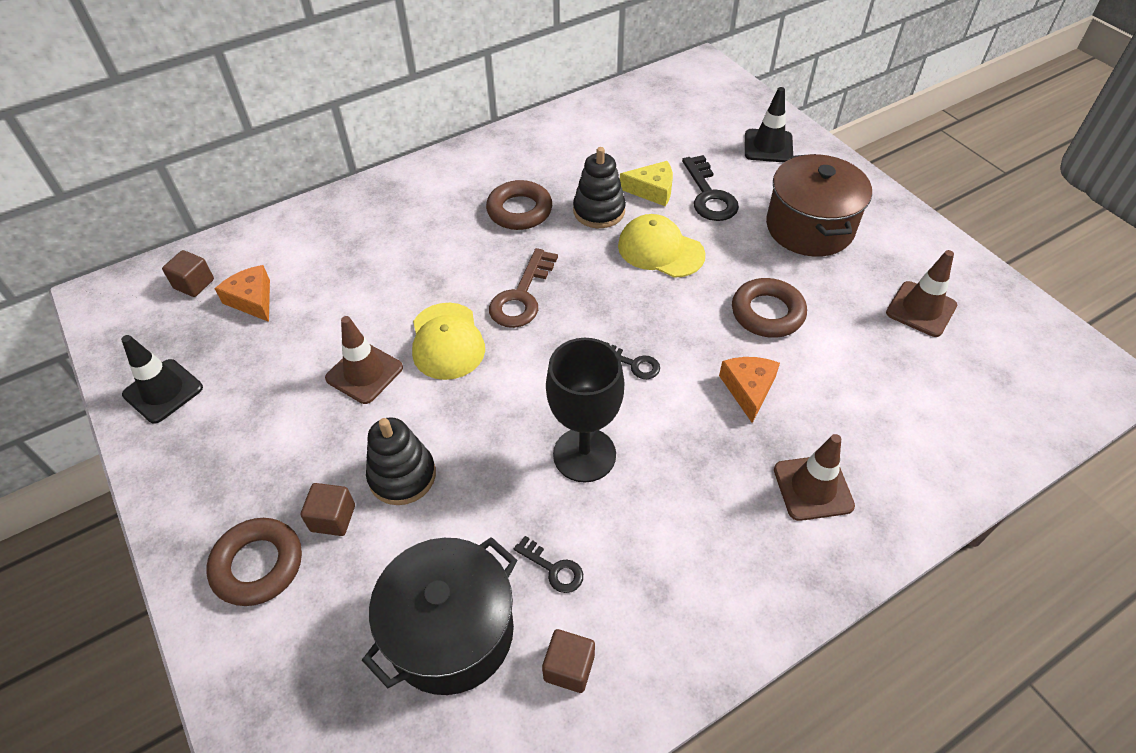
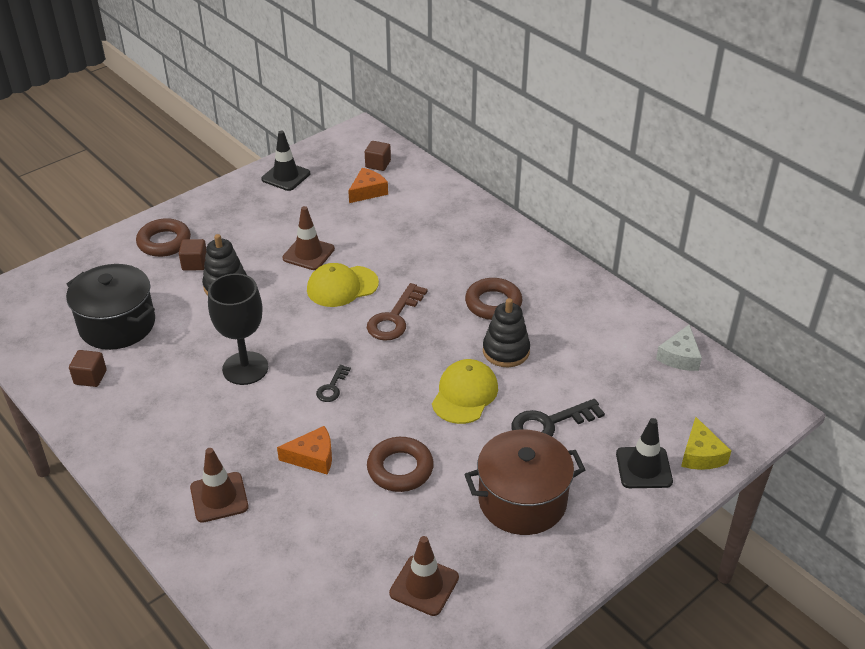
camera: 80 degrees right, 10 degrees down
(522, 295) = (394, 318): brown key -> brown key turned 75 degrees counterclockwise
(553, 568) = (156, 363): black key -> none
(629, 101) = (679, 357): none -> white cheese
(652, 190) = (544, 383): yellow cheese -> yellow cheese (700, 454)

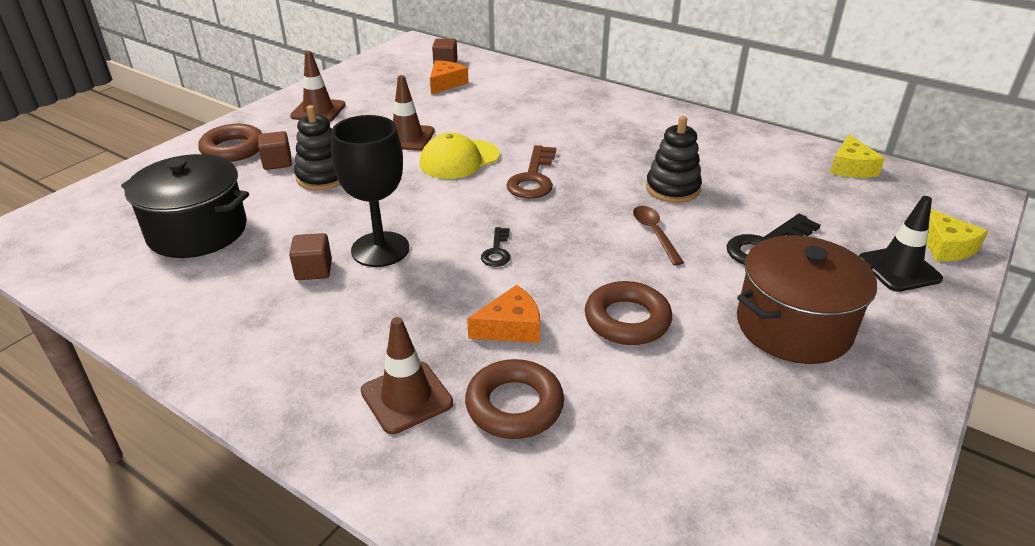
camera: 15 degrees left, 5 degrees down
(90, 377) = (176, 290): brown cube -> brown cube (314, 270)
(286, 176) = (352, 82): black traffic cone -> none
(424, 585) = (742, 450): brown traffic cone -> brown traffic cone (318, 111)
(464, 394) = (654, 233): yellow cap -> brown spoon
(493, 303) = (631, 152): brown ring -> brown ring (514, 405)
(679, 357) = (851, 167): white cheese -> yellow cheese

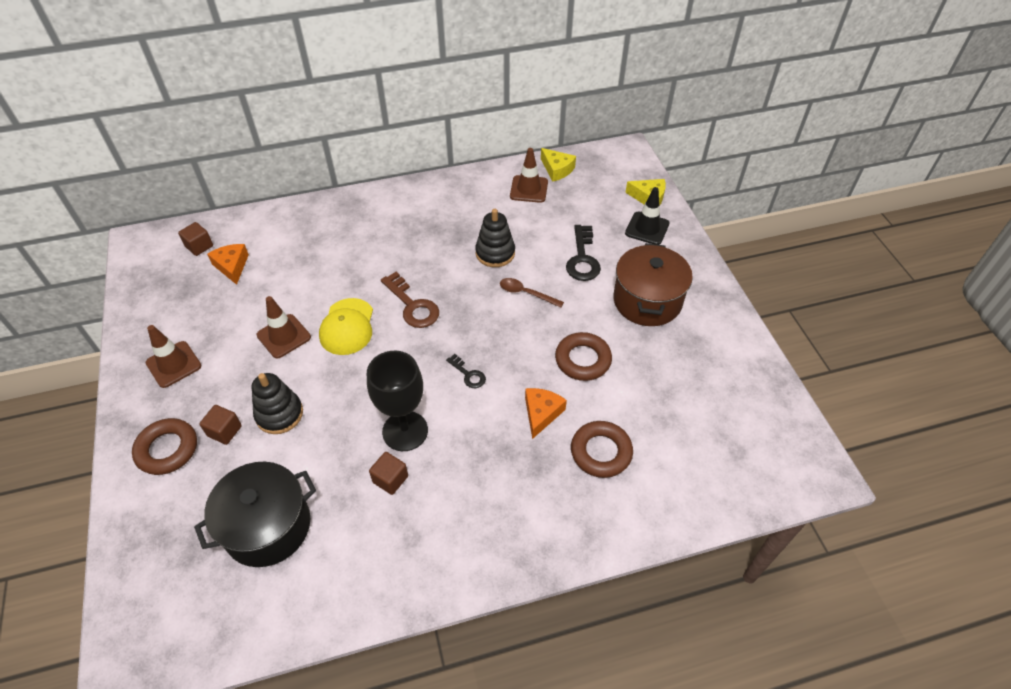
camera: 50 degrees left, 15 degrees up
(406, 397) = (553, 496): brown traffic cone -> brown traffic cone (529, 189)

